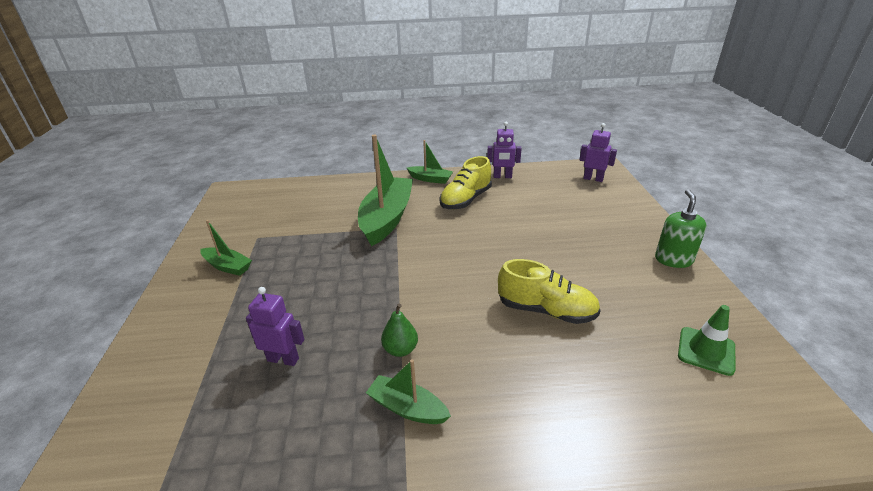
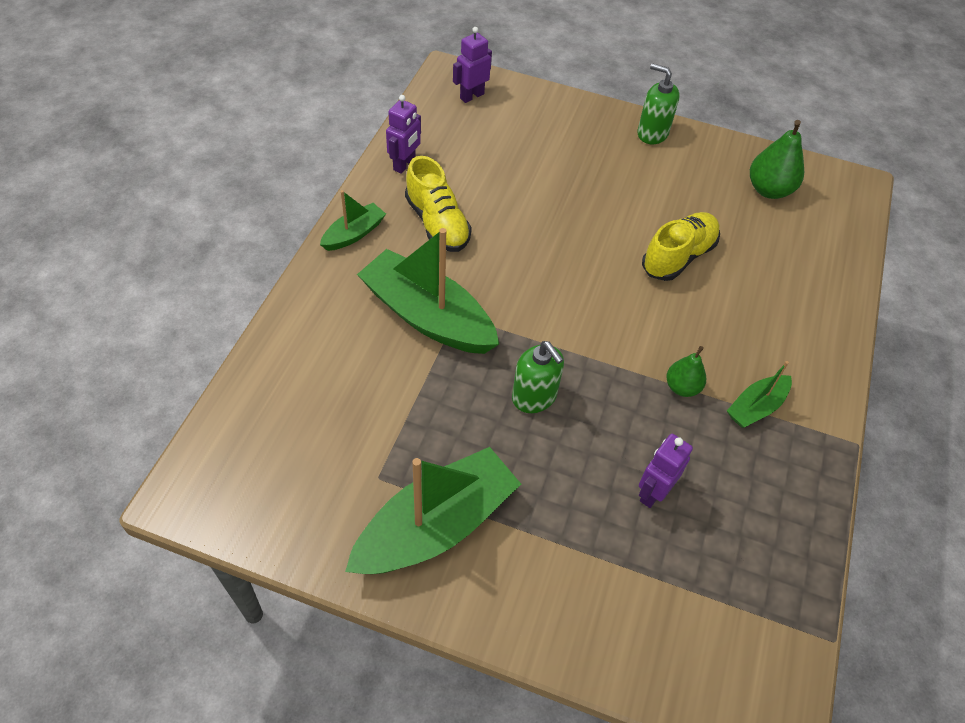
camera: 70 degrees left, 20 degrees up
(227, 266) = (436, 526): green boat -> green boat, size x1.99
(346, 276) = (534, 397): none -> green soap dispenser
(706, 351) = (768, 190): green traffic cone -> green pear

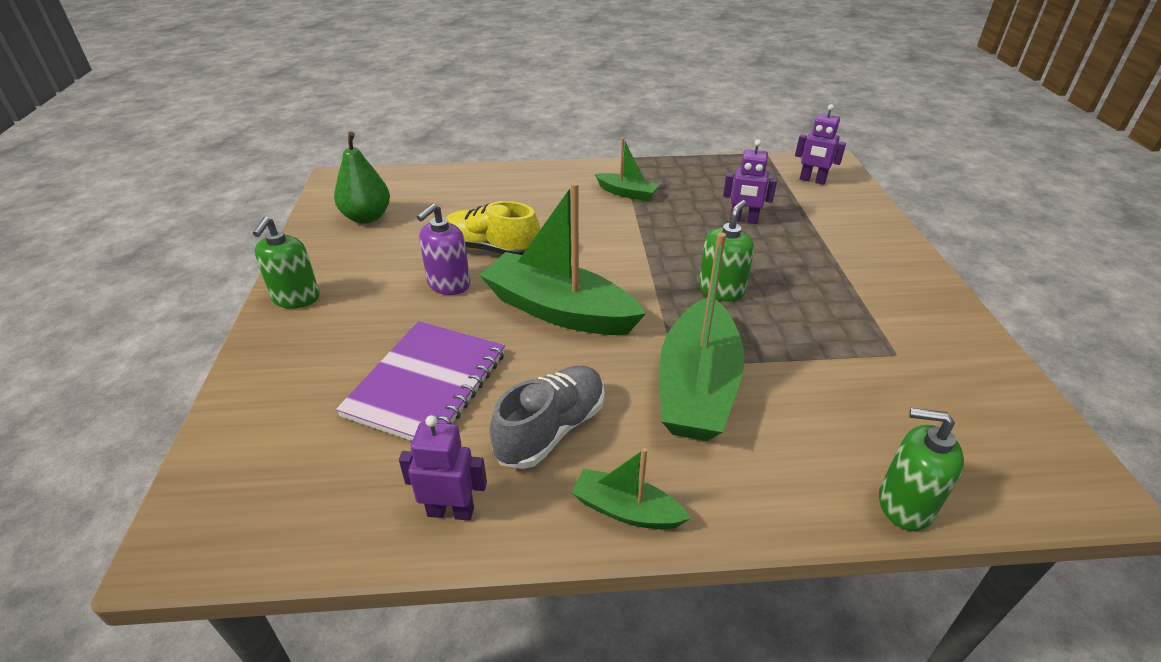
camera: 110 degrees left, 15 degrees down
(258, 370) = (904, 504): none -> green soap dispenser
(436, 526) = (892, 307): green boat -> green boat (559, 310)
(437, 223) = (551, 430): yellow shoe -> grey shoe
(471, 96) = (247, 490): purple robot -> purple robot (812, 180)
(516, 178) = (426, 384): none -> purple notebook
(633, 216) = (448, 284): none -> purple soap dispenser
(682, 387) = (639, 224): green pear -> none

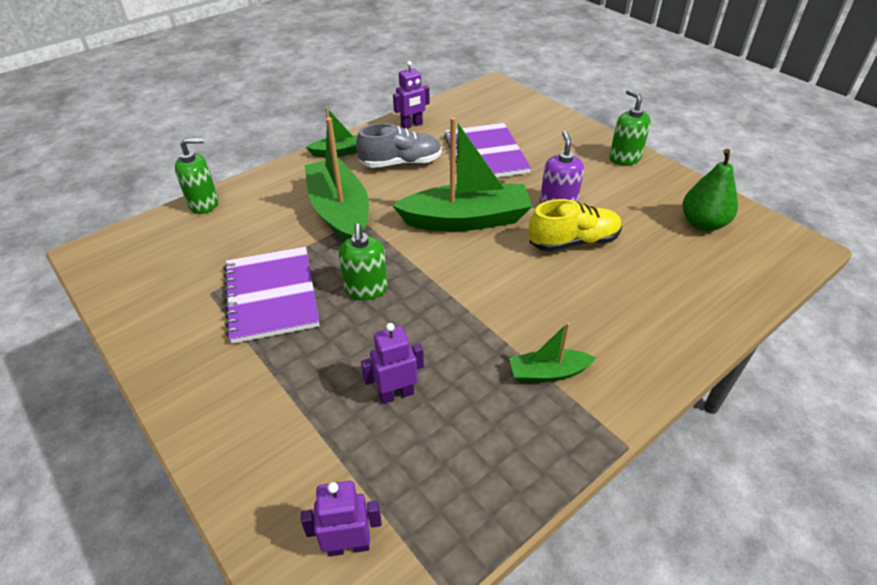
camera: 145 degrees right, 5 degrees up
(551, 430) = (401, 163): grey shoe -> grey shoe turned 105 degrees counterclockwise
(823, 323) = (272, 296): none -> purple notebook

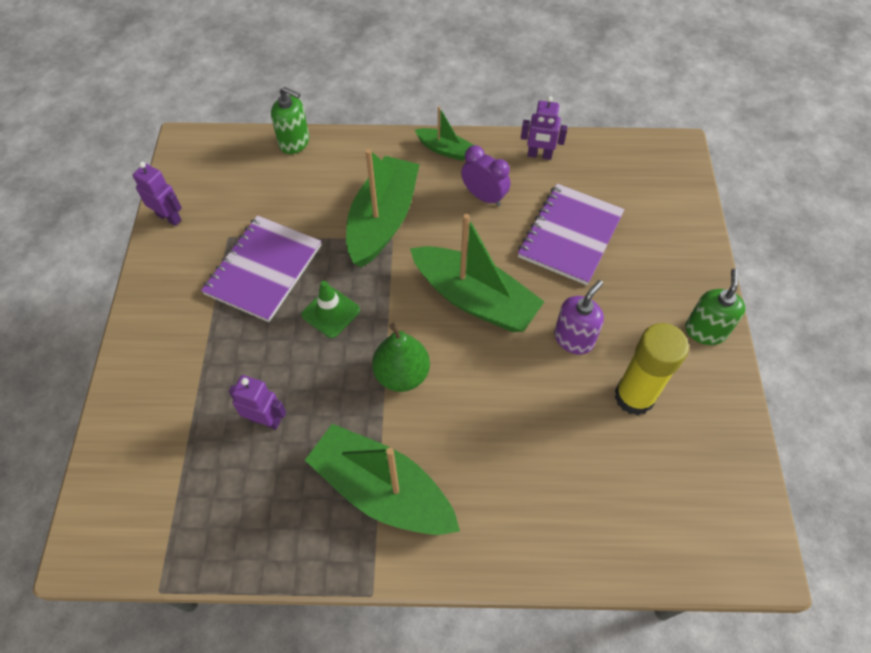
camera: 40 degrees right, 15 degrees up
(348, 545) = (140, 503): purple robot -> purple robot (169, 217)
(366, 289) = (331, 312): green soap dispenser -> green traffic cone
(401, 163) = (484, 197): grey shoe -> purple clock
(548, 373) = (382, 490): green boat -> green boat, size x1.99
(573, 242) = (540, 389): yellow shoe -> none
(632, 212) = (634, 397): none -> yellow glue stick
(702, 224) = (688, 460): green pear -> green pear (402, 374)

